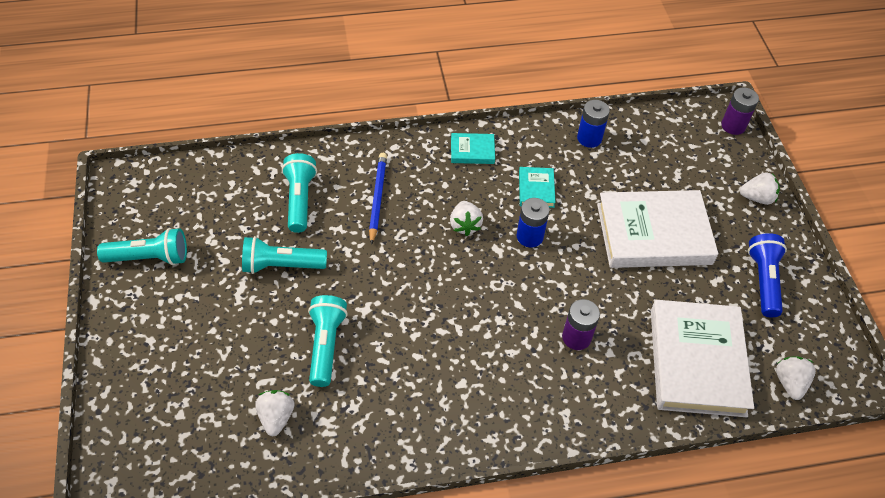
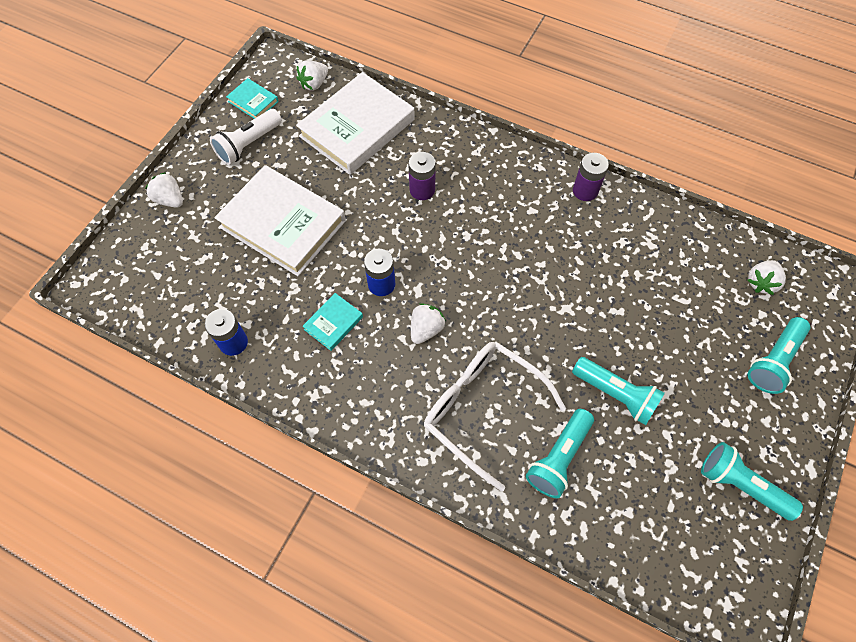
camera: 140 degrees left, 10 degrees up
(276, 417) = (686, 267): white strawberry -> white strawberry (761, 283)
(326, 345) = (617, 298): turquoise flashlight -> turquoise flashlight (774, 361)
(377, 198) = (482, 409): blue pencil -> white glasses
(472, 151) = (351, 403): turquoise book -> turquoise book (253, 101)
(733, 126) = (99, 269): purple battery -> purple battery (585, 191)
(763, 281) = (249, 144): blue flashlight -> white flashlight

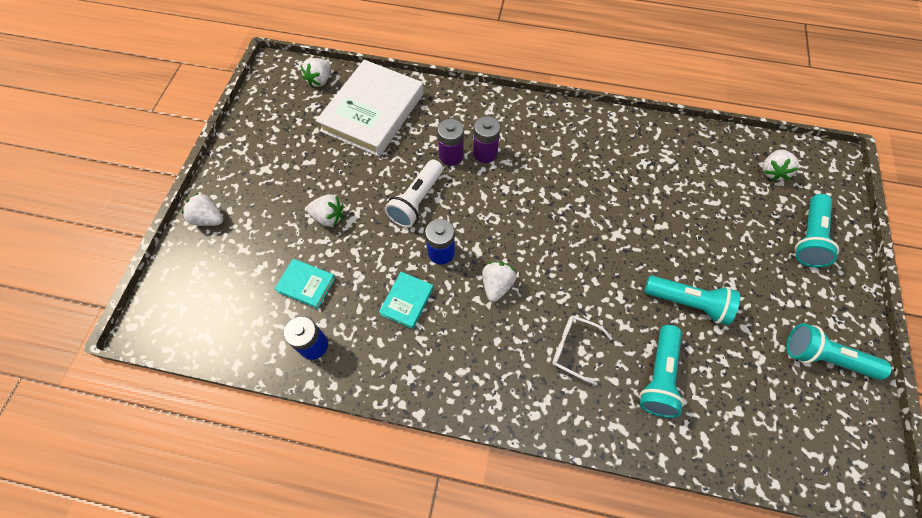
camera: 15 degrees left, 0 degrees up
(249, 144) = (273, 149): white flashlight -> white flashlight (416, 201)
(253, 101) = (266, 108): turquoise book -> turquoise book (306, 285)
(283, 224) = (329, 217): white book -> white strawberry
(482, 409) = (574, 349): white glasses -> white glasses, size x0.50
(585, 191) = (596, 125): purple battery -> purple battery (485, 153)

